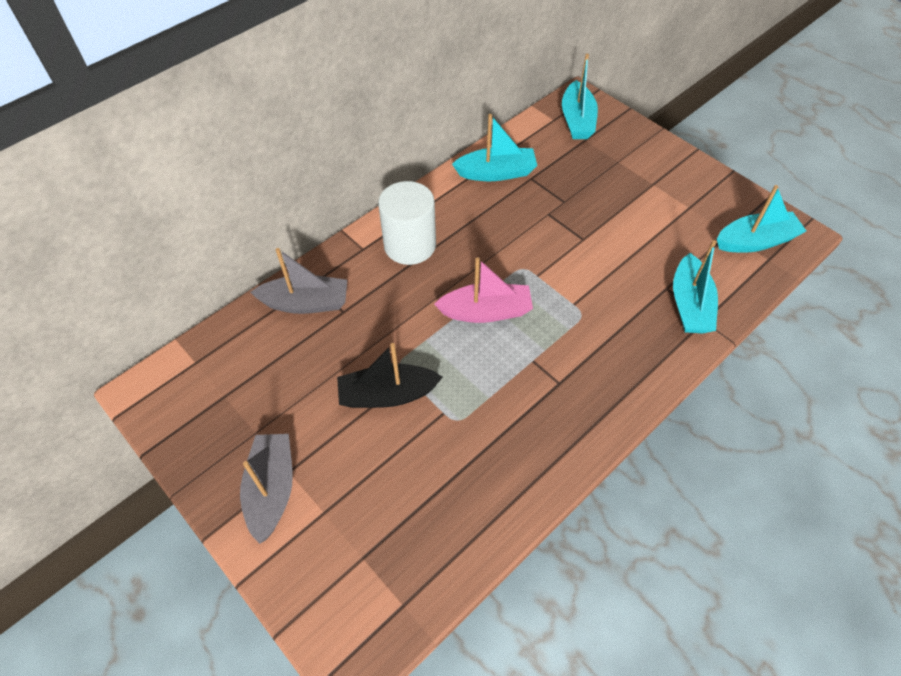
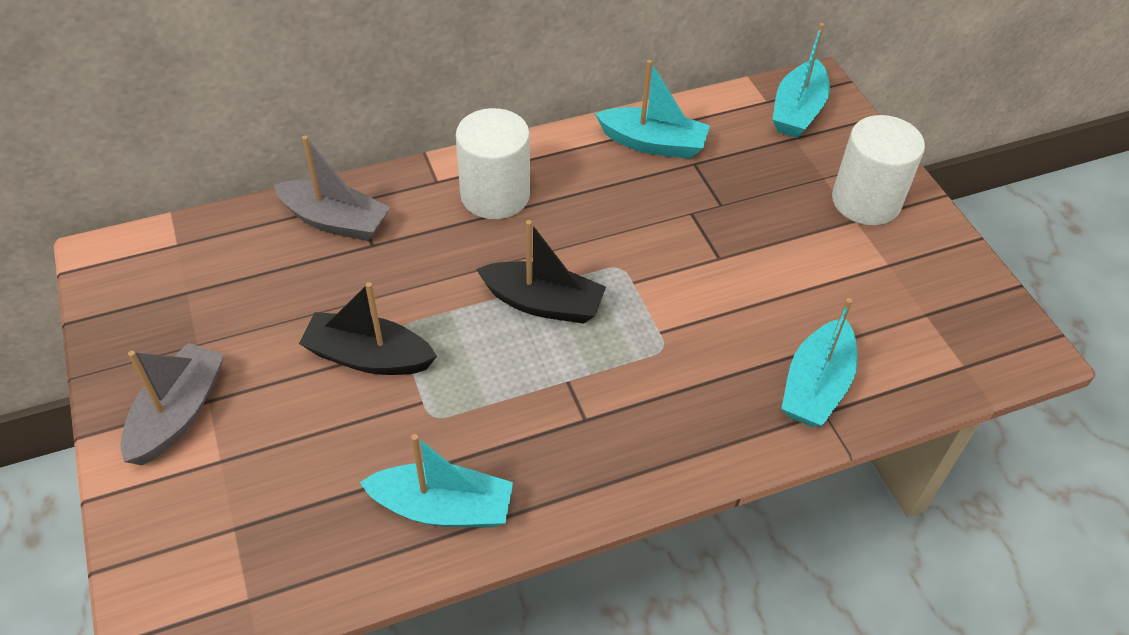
camera: 20 degrees right, 5 degrees down
(486, 311) = (543, 303): pink boat -> black boat
(652, 169) = (866, 201): none -> white cylinder
(755, 241) = (959, 337): turquoise boat -> turquoise boat (443, 508)

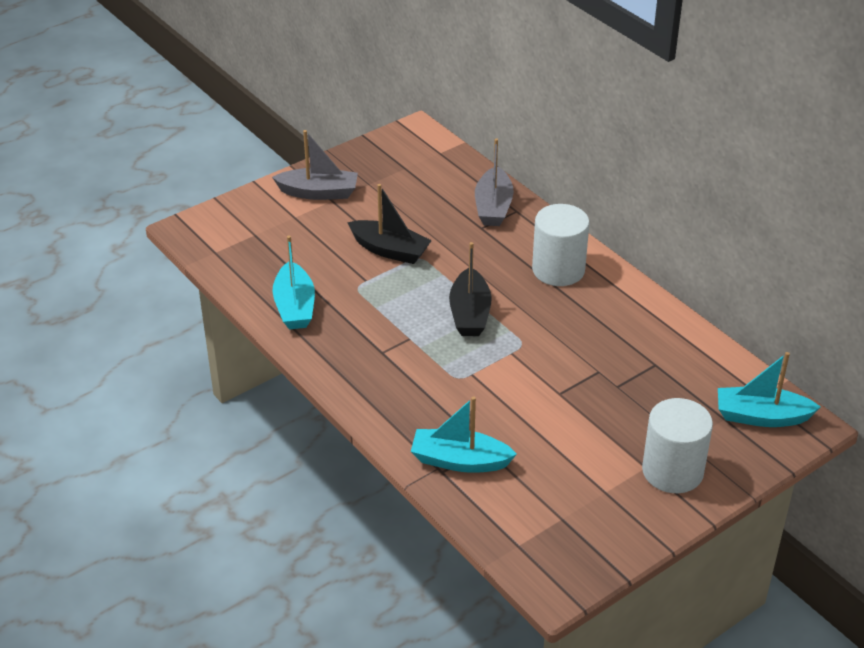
camera: 75 degrees right, 10 degrees down
(368, 357) = (390, 250): black boat -> black boat turned 120 degrees clockwise
(653, 143) = (663, 338): turquoise boat -> none

